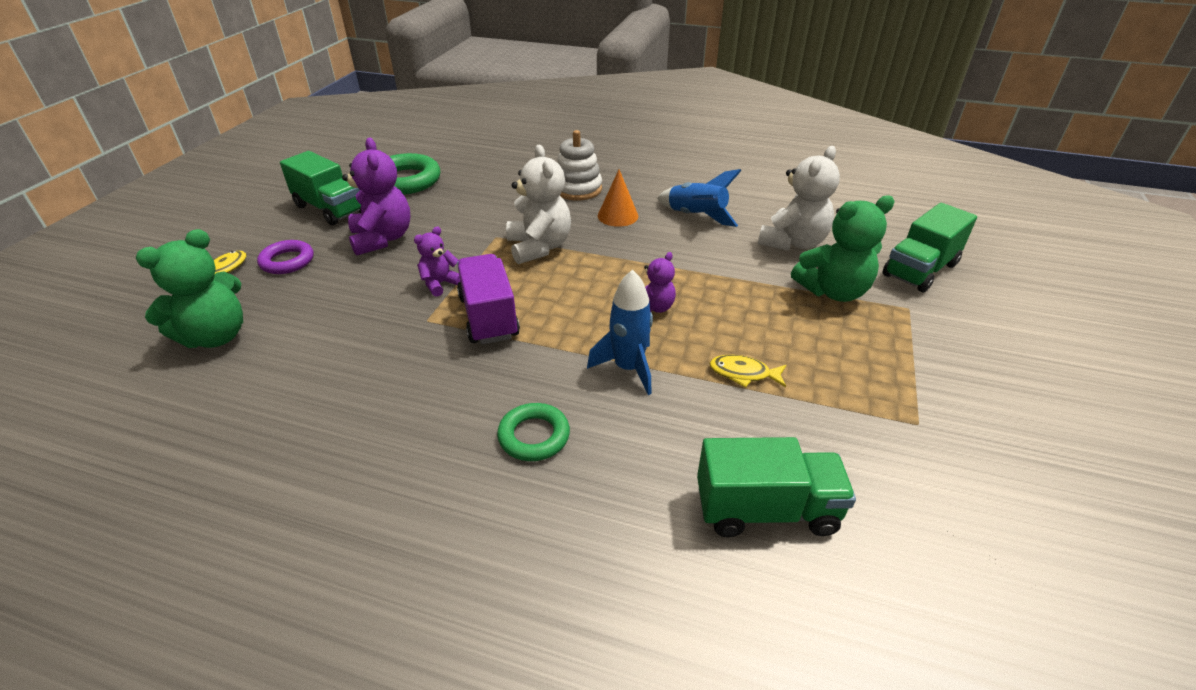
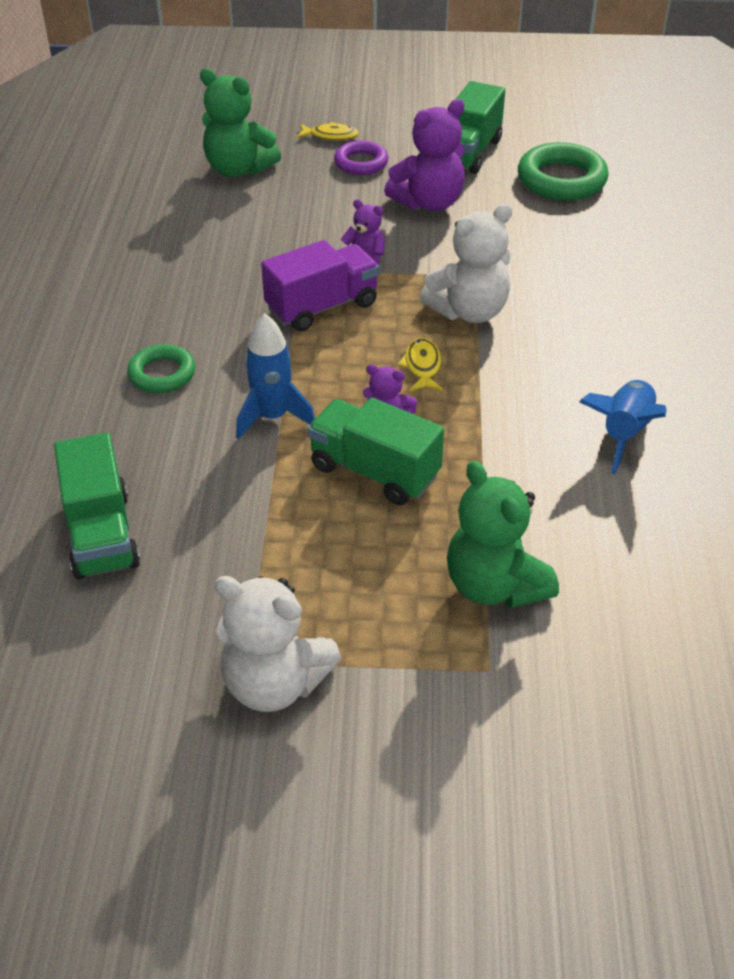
camera: 75 degrees right, 5 degrees up
(577, 189) = (630, 313): white stacking toy -> none
(617, 216) = (580, 360): orange cone -> none
(743, 373) = (291, 506): yellow fish -> yellow fish (422, 366)
(793, 242) = (606, 540): white teddy bear -> white teddy bear (275, 683)
(920, 270) = (603, 692): green truck -> green truck (374, 471)

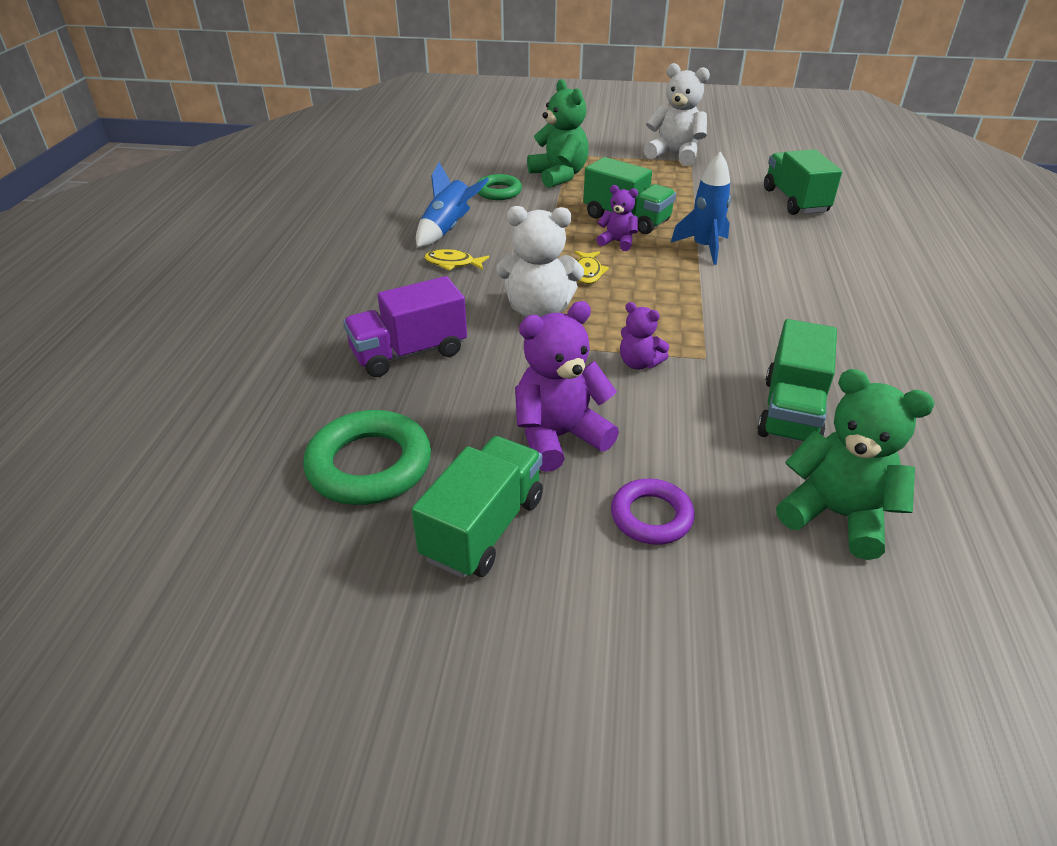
camera: 175 degrees left, 5 degrees down
(162, 374) = (804, 277): green ring -> green ring (498, 192)
(242, 229) = (791, 412): none -> green truck
(322, 307) = (678, 321): purple truck -> purple truck (409, 353)
(331, 136) = (707, 585): yellow fish -> yellow fish (453, 263)
(469, 311) = (538, 311): white teddy bear -> white teddy bear turned 150 degrees counterclockwise

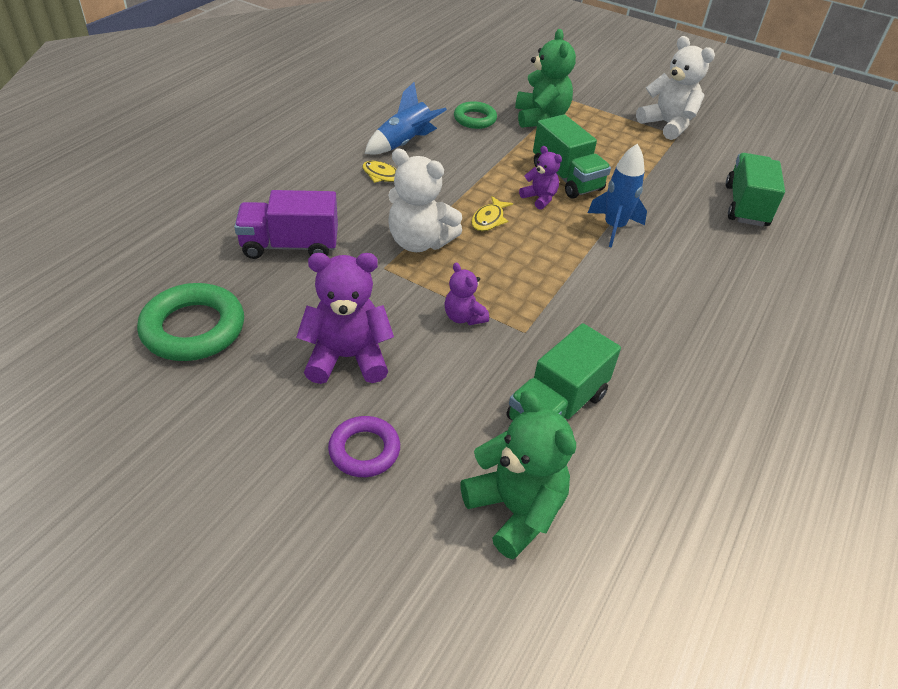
camera: 20 degrees right, 5 degrees up
(483, 528) = (234, 409): green truck -> none

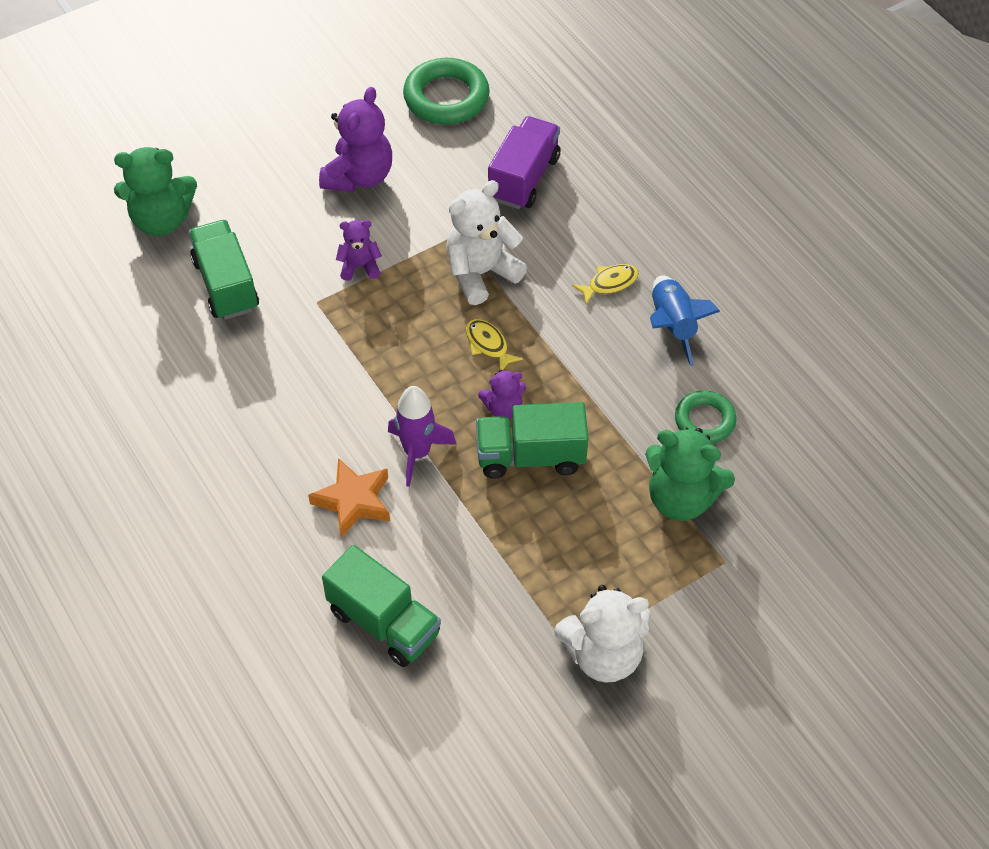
camera: 120 degrees right, 10 degrees up
(364, 450) = (264, 160): purple ring -> none
(614, 227) = (417, 453): blue rocket -> purple rocket
(682, 246) = (353, 501): none -> orange star

